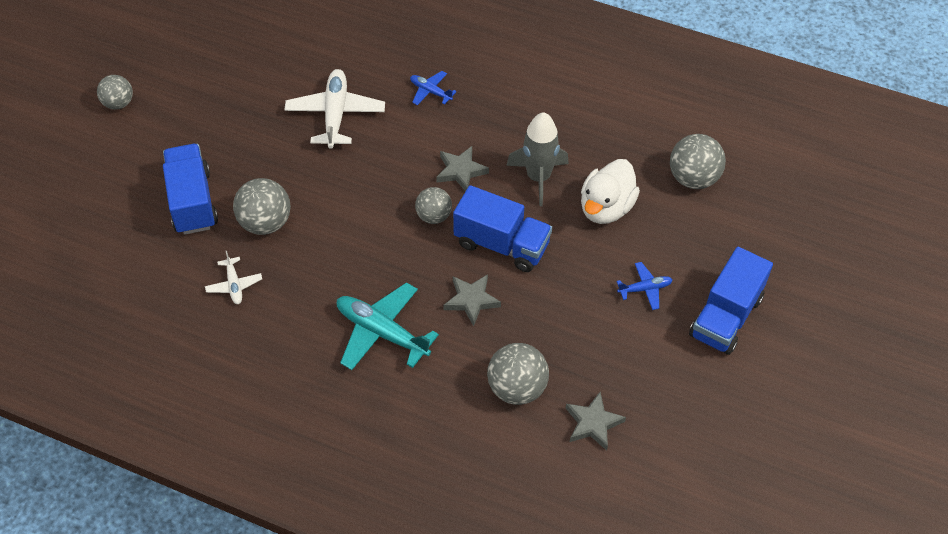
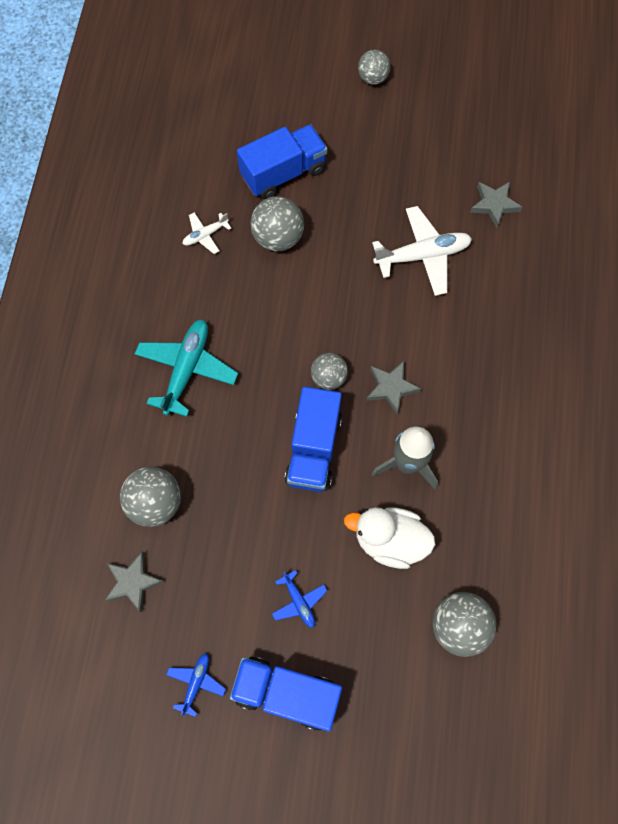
camera: 75 degrees right, 15 degrees up
(430, 92) = (482, 332): blue plane -> blue plane (196, 683)
(471, 300) = (241, 437): grey star -> grey star (494, 204)

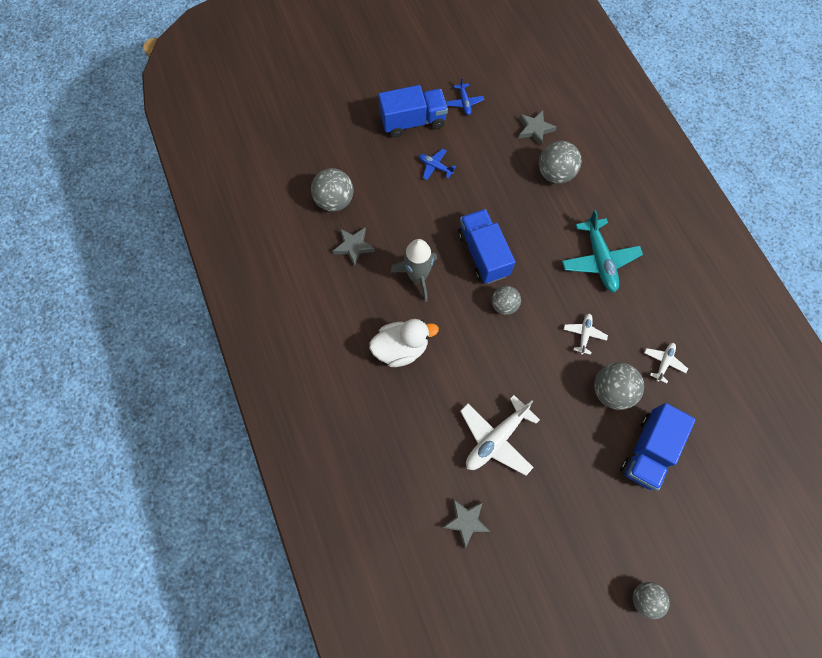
camera: 150 degrees right, 0 degrees up
(264, 302) = (584, 334): none -> white plane
(389, 541) = (402, 225): white duck -> white duck (401, 348)
(391, 387) = (458, 321): grey star -> grey star (353, 246)

